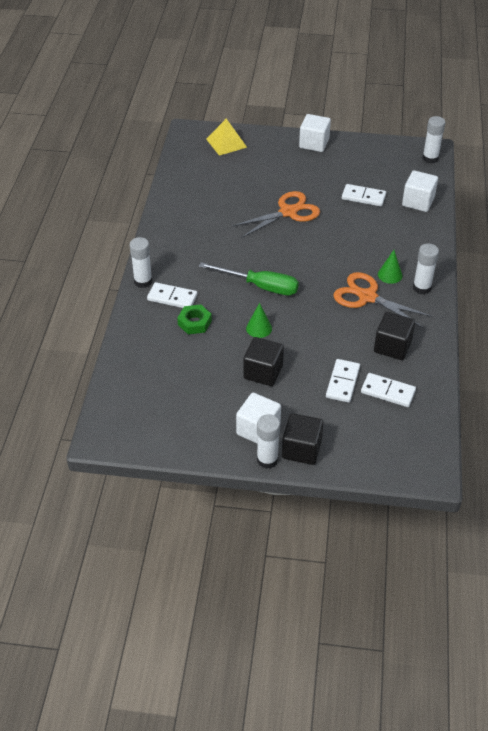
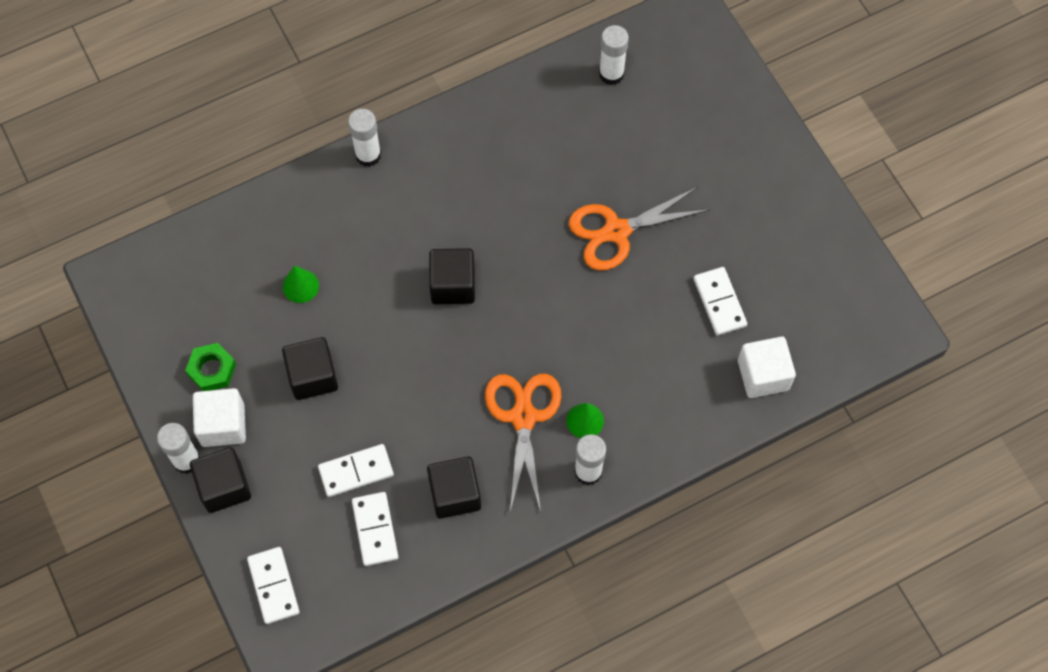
camera: 55 degrees right, 20 degrees up
(172, 297) = (364, 204): white domino -> white domino (274, 586)
(194, 322) = (340, 254): green nut -> green nut (212, 370)
(226, 143) = (702, 71): yellow pyramid -> none
(259, 328) = (380, 328): green cone -> green cone (300, 286)
(260, 286) = (453, 285): green screwdriver -> black cube
(288, 212) = (616, 231): orange scissors -> orange scissors turned 135 degrees clockwise
(314, 143) = (788, 175): white cube -> none
(430, 158) = (876, 339): white glue stick -> white glue stick (611, 74)

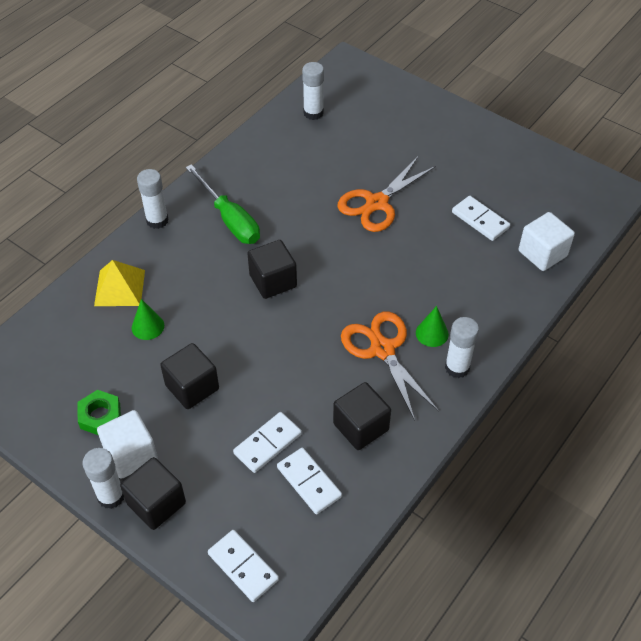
camera: 25 degrees left, 15 degrees down
(293, 226) = (120, 287): none -> yellow pyramid
(445, 185) = (229, 219): none -> green screwdriver

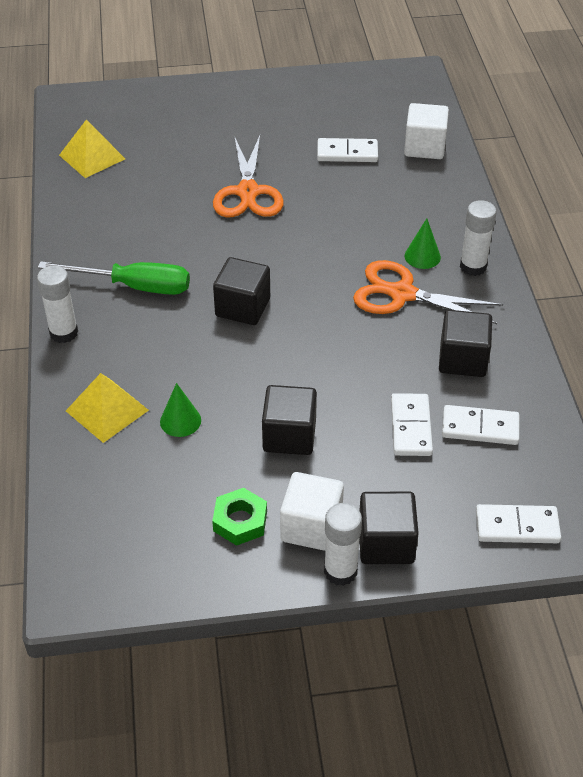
camera: 45 degrees left, 5 degrees down
(313, 113) = (92, 157): white glue stick -> yellow pyramid

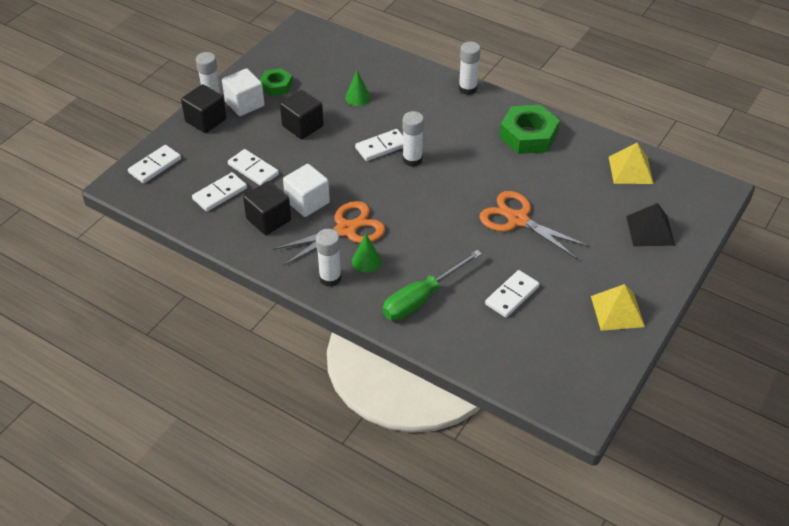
camera: 130 degrees right, 0 degrees up
(106, 244) = (528, 135): none -> green nut
(107, 410) = (394, 79): yellow pyramid -> yellow pyramid (617, 311)
(133, 286) = (478, 128): green screwdriver -> green screwdriver (422, 298)
(170, 115) = (650, 230): none -> black pyramid
(243, 307) = (412, 160): black cube -> white glue stick
(249, 343) = (381, 147): none -> white domino
(424, 147) = (475, 344): white cube -> white cube (307, 202)

